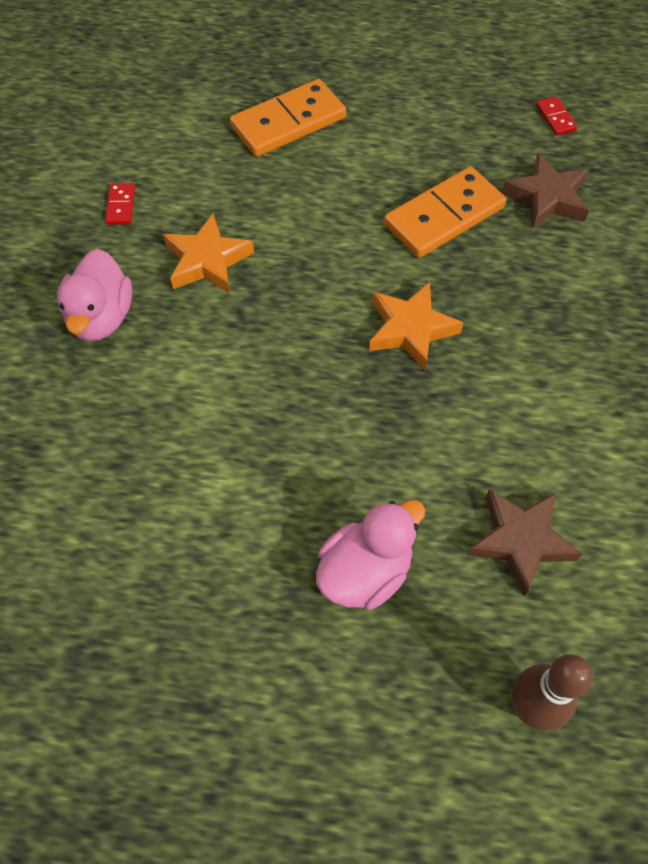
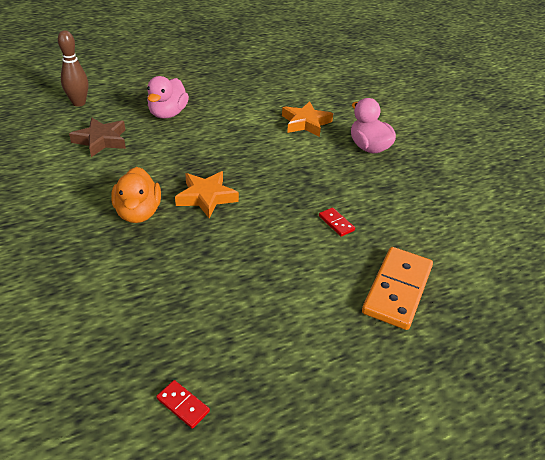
camera: 145 degrees right, 20 degrees down
(121, 206) = (427, 194): red domino -> red domino (336, 223)
(207, 260) = (349, 187): orange star -> orange star (305, 123)
(444, 216) = (229, 268): orange domino -> none
(516, 343) = (138, 213): none -> orange duck
(547, 198) = (157, 316): brown star -> none

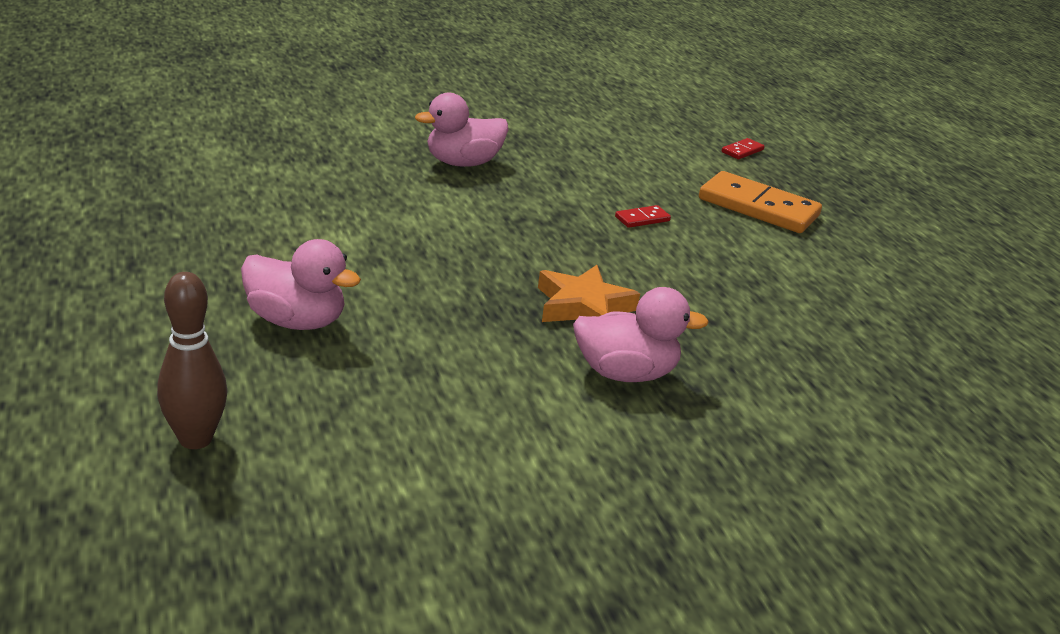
camera: 85 degrees left, 10 degrees down
(101, 140) = (382, 408): brown star -> none
(138, 213) = (625, 373): orange duck -> pink duck
(183, 405) = (968, 360): red domino -> red domino (742, 151)
(305, 123) = (378, 195): orange star -> none

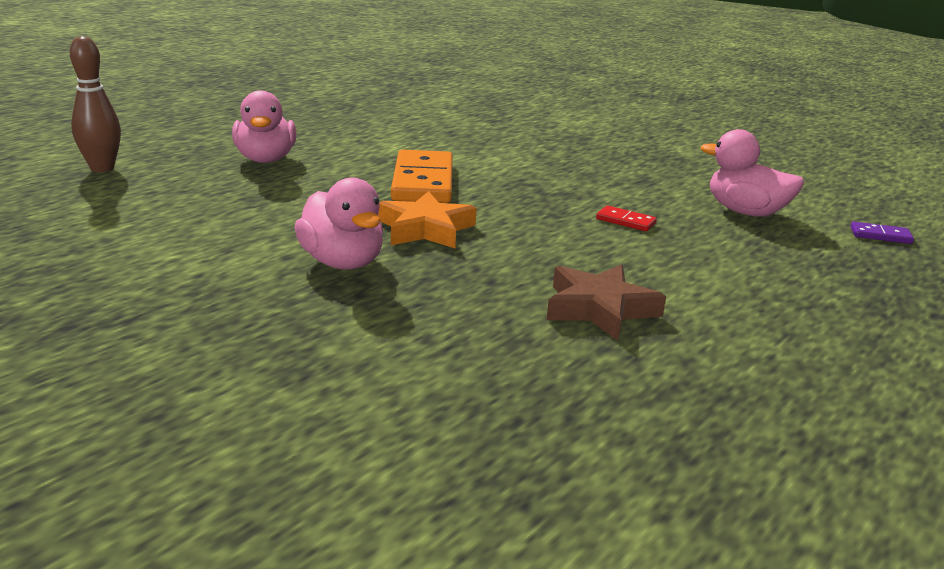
camera: 60 degrees right, 5 degrees down
(463, 163) = (578, 151): pink duck -> pink duck (746, 212)
(742, 151) = (880, 235): red domino -> purple domino
(758, 207) = (769, 263): orange domino -> orange domino (422, 182)
(789, 300) = (599, 309): none -> brown star

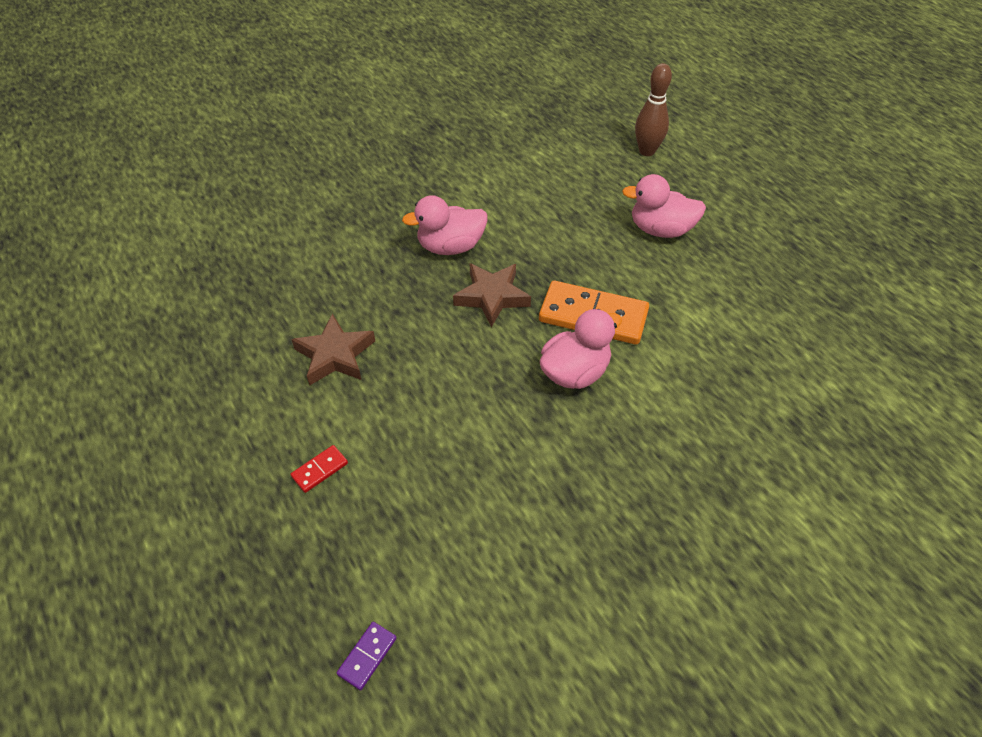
camera: 110 degrees right, 25 degrees up
(425, 229) = (492, 297): orange star -> brown star
(625, 221) = (470, 432): red domino -> red domino (320, 470)
(746, 212) = (463, 551): pink duck -> pink duck (575, 372)

